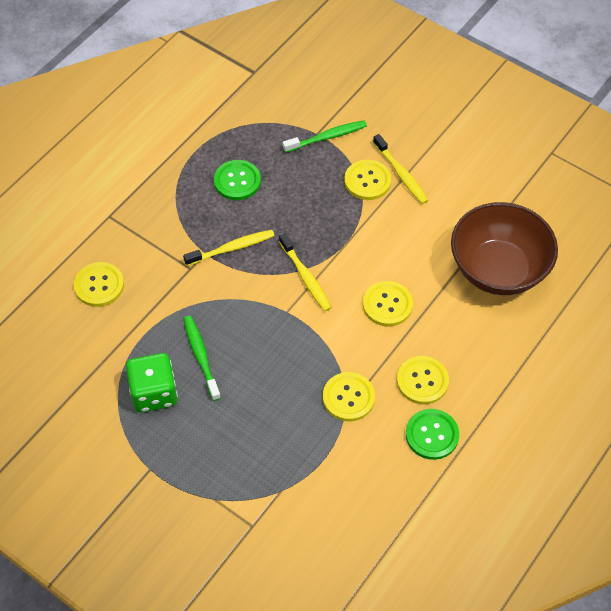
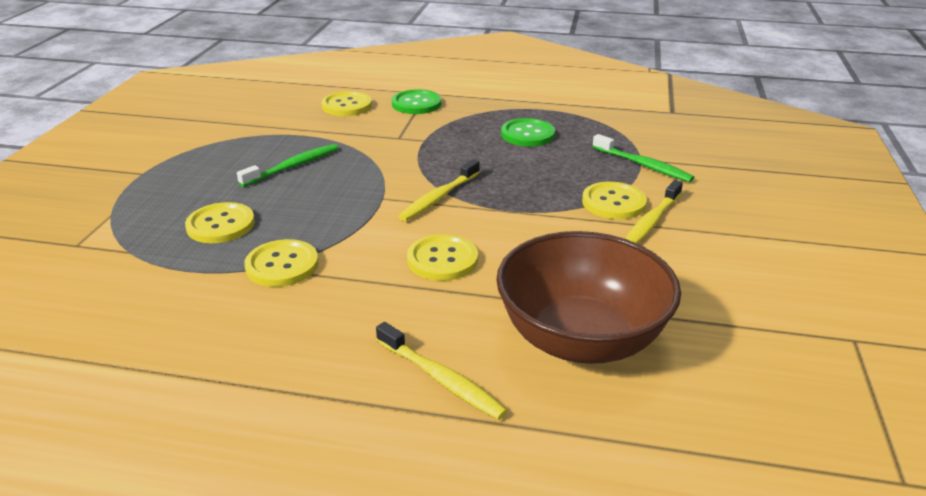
camera: 65 degrees right, 25 degrees down
(154, 393) = (236, 155): green dice -> none
(232, 248) = (441, 150): yellow toothbrush -> yellow toothbrush (441, 379)
(422, 381) = (337, 317): yellow button -> yellow button (221, 225)
(432, 435) = (249, 348): green button -> green button (416, 104)

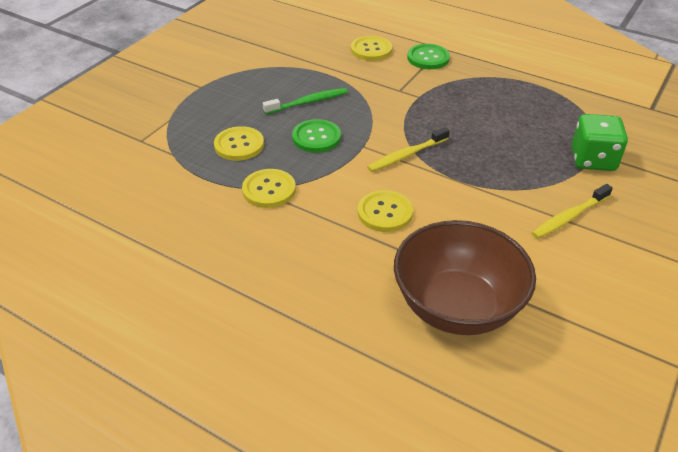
camera: 20 degrees right, 10 degrees up
(441, 379) = (342, 310): yellow toothbrush -> none
(527, 134) = (507, 108): green button -> green button (316, 137)
(613, 202) = (546, 191): yellow button -> none
(643, 165) = (593, 160): green toothbrush -> green dice

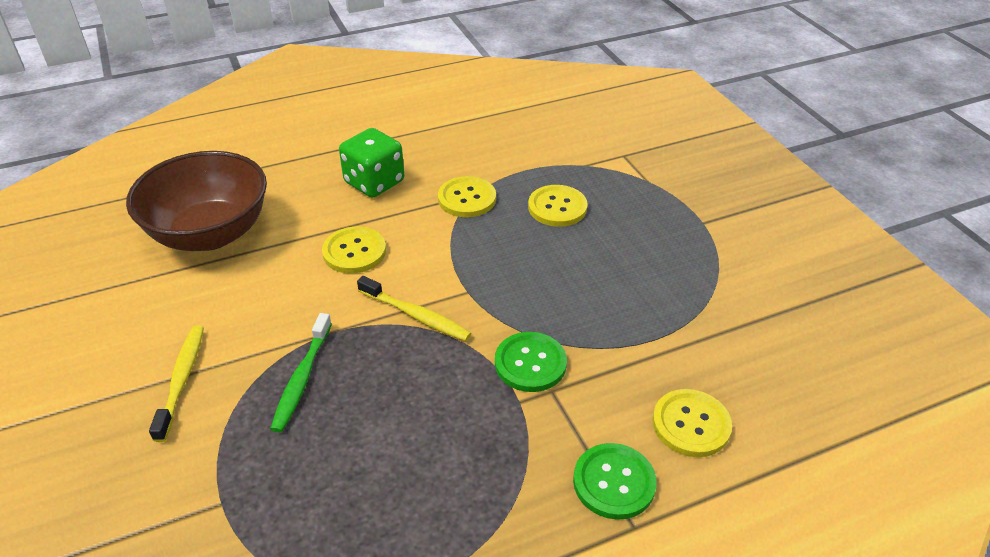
camera: 125 degrees right, 0 degrees up
(308, 102) = (596, 289): green toothbrush -> green toothbrush (302, 378)
(316, 137) = (518, 264): green button -> green button (530, 363)
(406, 155) = (416, 315): yellow toothbrush -> yellow toothbrush turned 120 degrees clockwise
(593, 160) = (214, 488): green dice -> green dice (374, 182)

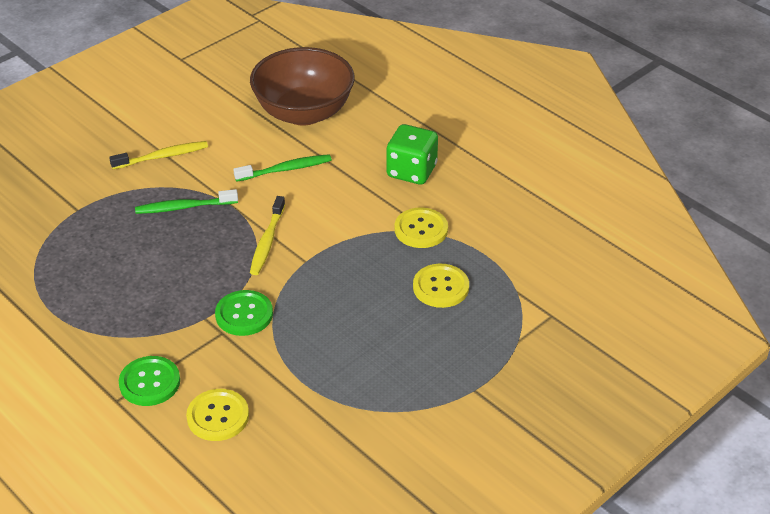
camera: 70 degrees right, 0 degrees up
(300, 271) = (285, 169): none -> green toothbrush
(354, 252) = (320, 188): yellow button -> none

